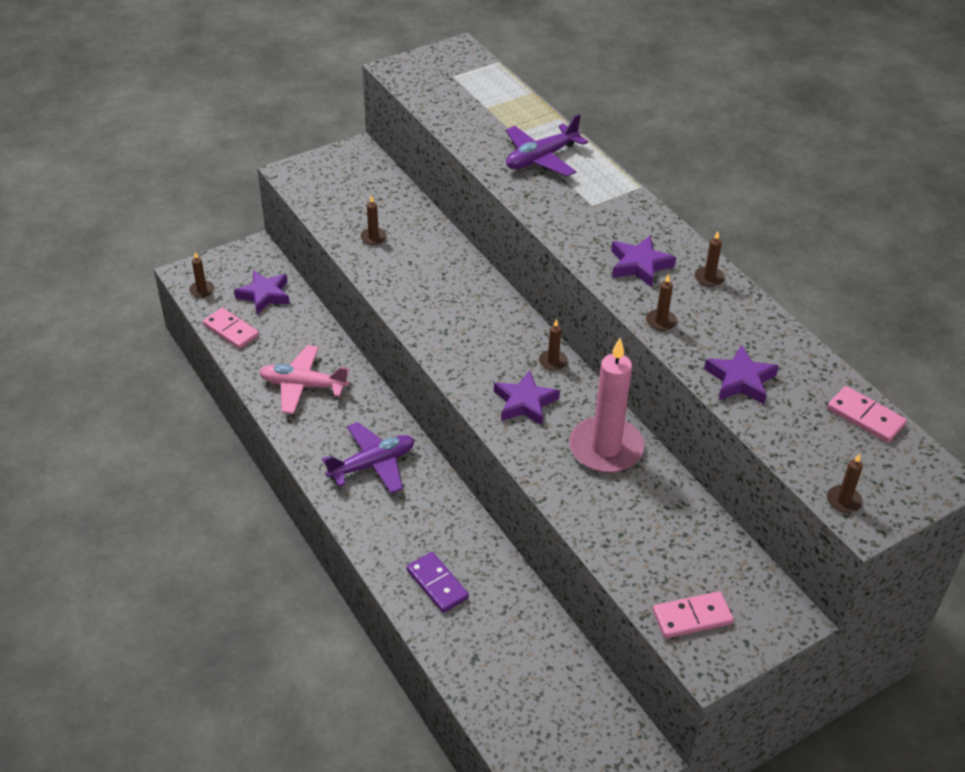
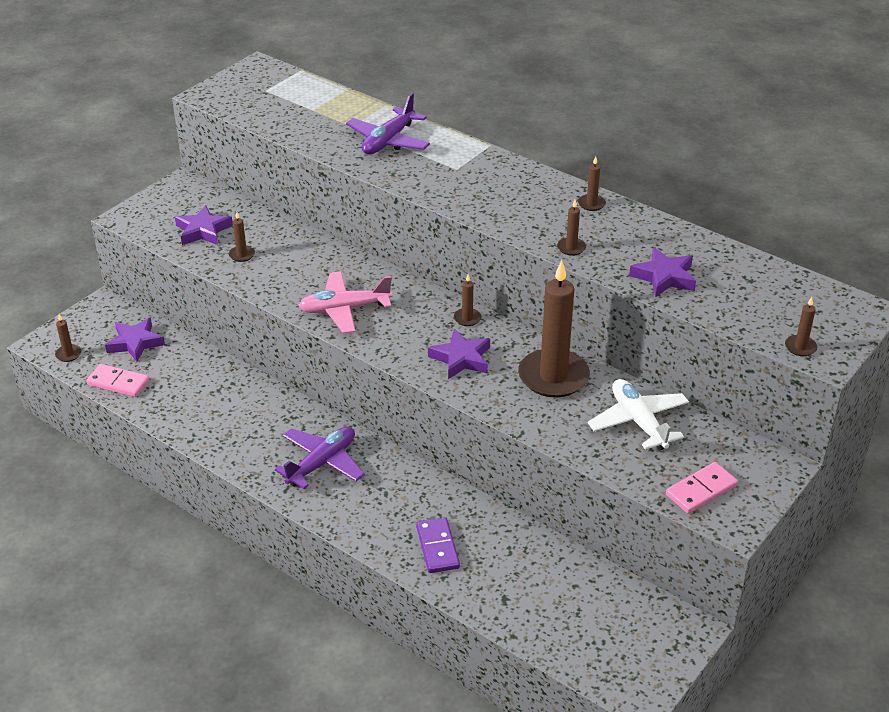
camera: 20 degrees left, 5 degrees down
(303, 386) = (217, 413): pink plane -> pink plane (344, 309)
(437, 584) = (437, 547): purple domino -> purple domino turned 45 degrees clockwise
(606, 448) = (553, 377): pink candle -> brown candle
(639, 265) = (526, 207): purple star -> purple star (203, 231)
(667, 522) = (638, 421): none -> white plane
(865, 417) = (780, 279): pink domino -> none

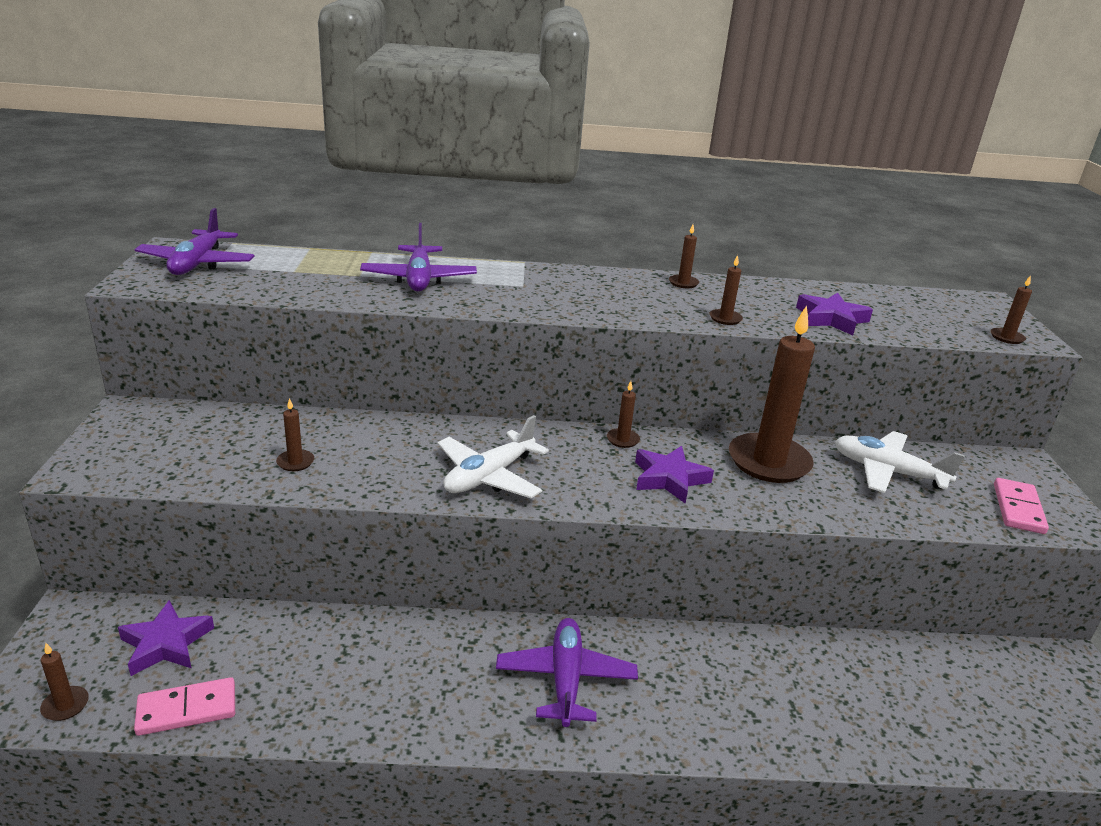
camera: 40 degrees left, 10 degrees down
(203, 231) = (212, 452): purple star -> none
(259, 86) = (197, 263): none -> purple plane
(344, 309) = (489, 476): pink plane -> white plane
(437, 547) = (792, 710): purple domino -> none

